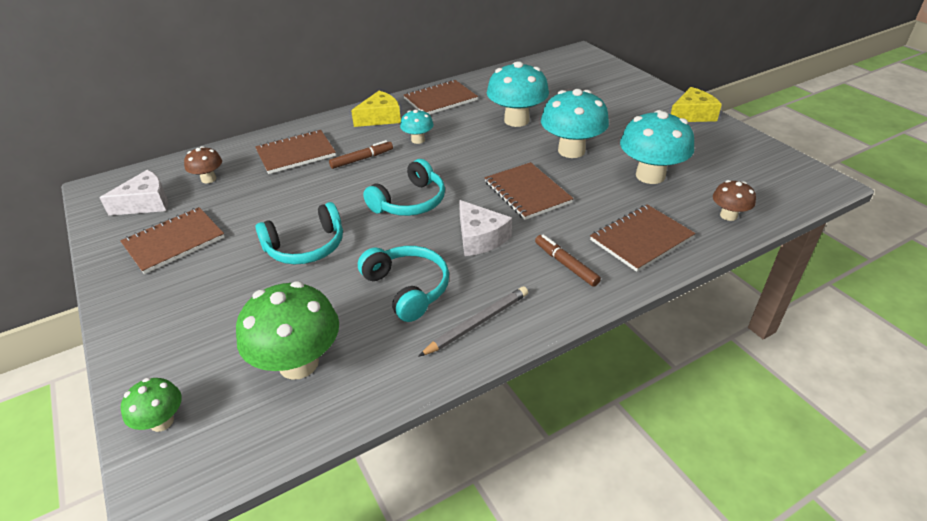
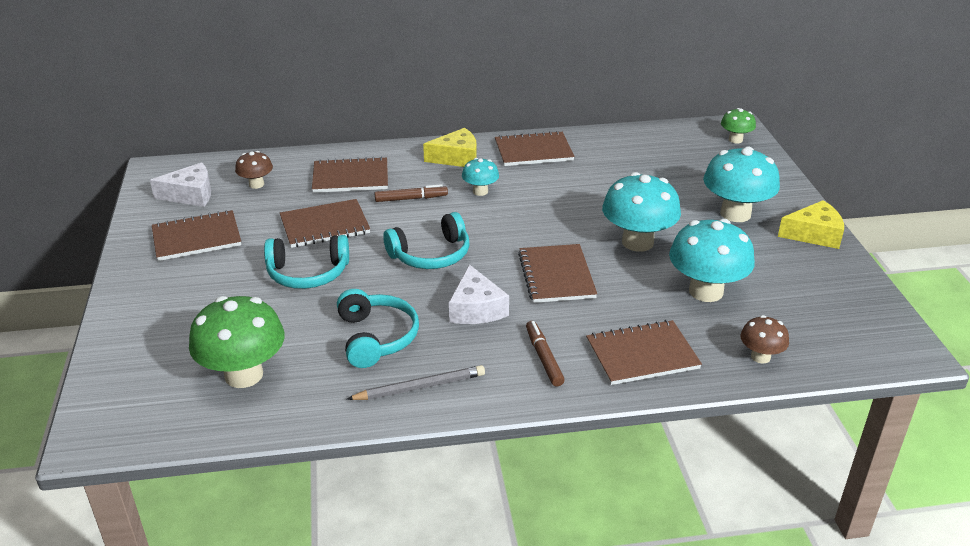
camera: 20 degrees right, 5 degrees down
(162, 421) = (114, 388): green mushroom -> green mushroom (735, 140)
(297, 200) = (325, 225): none -> brown notebook
(516, 120) = (601, 194): turquoise mushroom -> turquoise mushroom (735, 214)

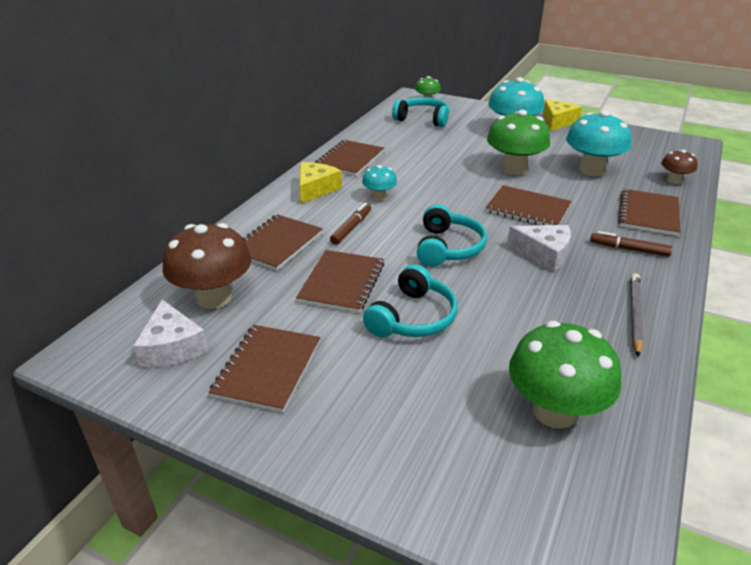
camera: 55 degrees left, 0 degrees up
(190, 195) = (172, 347): white cheese -> white cheese turned 135 degrees clockwise
(256, 184) = (214, 298): brown mushroom -> brown mushroom, size x1.90
(376, 337) = (548, 313): turquoise headphones -> turquoise headphones (422, 119)
(637, 242) = (514, 169): turquoise mushroom -> green mushroom

